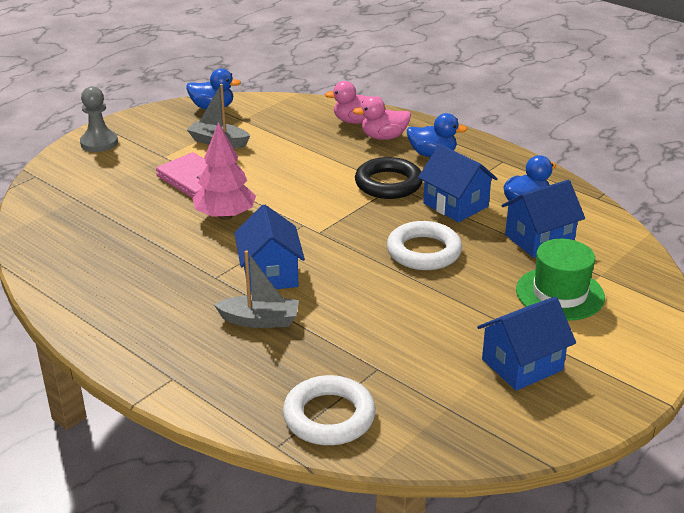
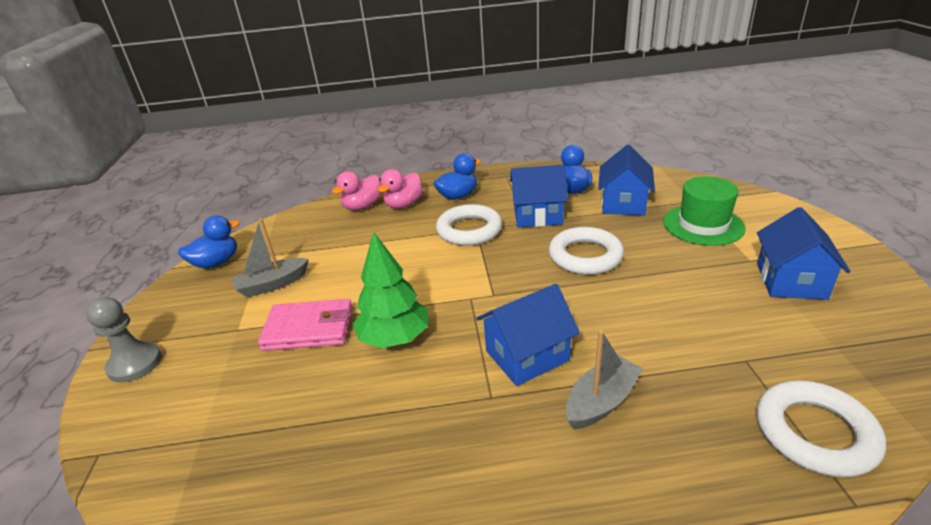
camera: 45 degrees left, 0 degrees up
(225, 216) = (395, 338): pink tree -> green tree
(270, 274) = (527, 355): blue house -> blue house turned 60 degrees counterclockwise
(388, 184) = (469, 230): black ring -> white ring

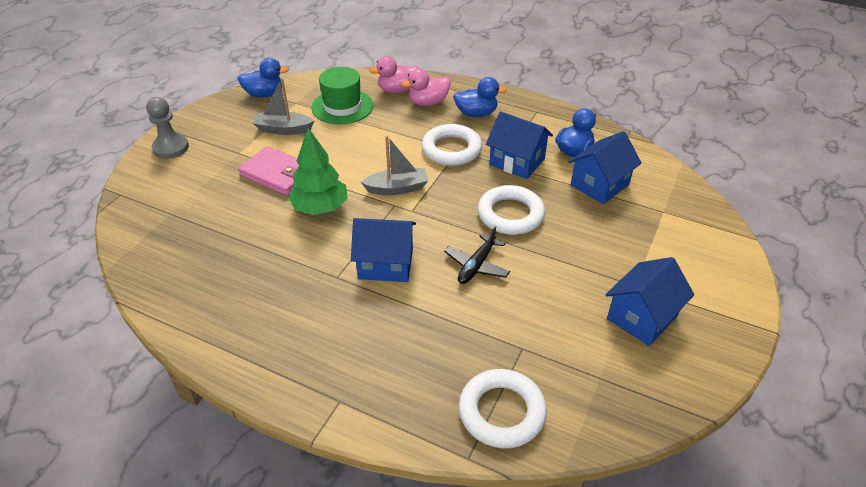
camera: 30 degrees right, 10 degrees up
(601, 401) = (396, 317): grey boat -> grey boat (397, 188)
(612, 311) = (476, 265): none -> black plane
(703, 225) = (640, 237): green hat -> green hat (342, 106)

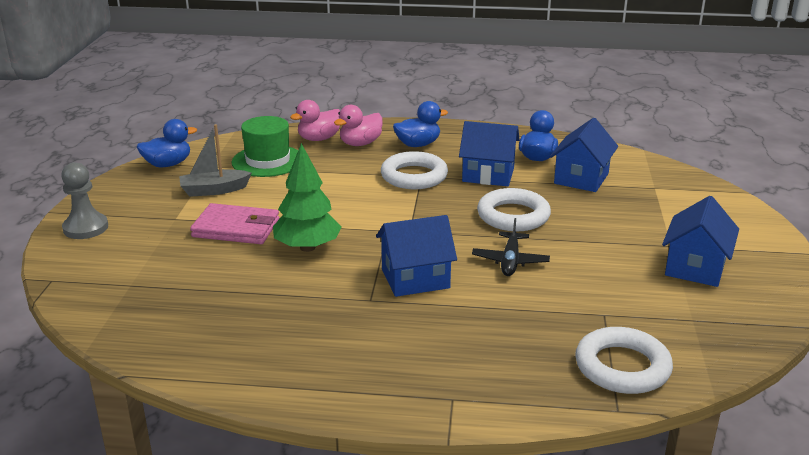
camera: 20 degrees left, 15 degrees down
(397, 188) = (380, 216): grey boat -> none

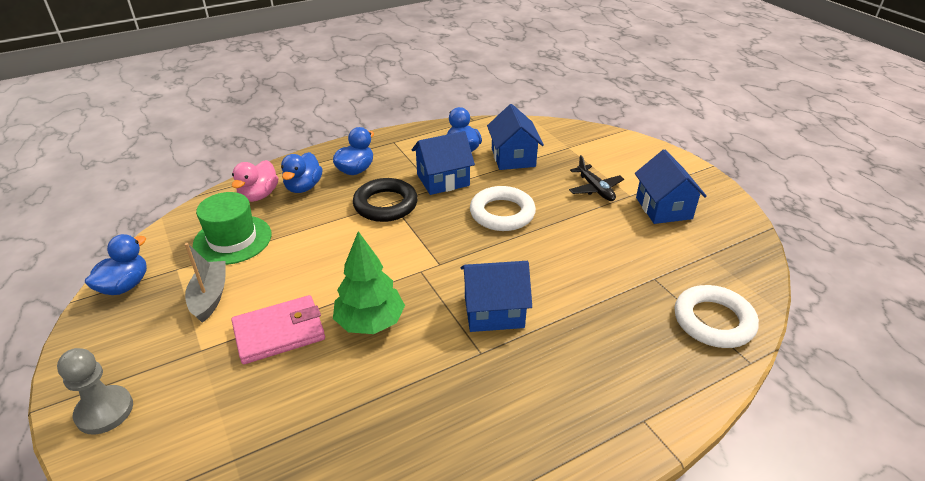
camera: 35 degrees left, 10 degrees up
(214, 190) = (210, 297): grey boat -> grey boat turned 135 degrees clockwise
(360, 143) = (303, 187): pink duck -> blue duck
(414, 176) = (385, 204): white ring -> black ring
(415, 278) = (494, 312): blue house -> blue house turned 45 degrees clockwise
(510, 261) = (544, 259): black plane -> black plane (595, 189)

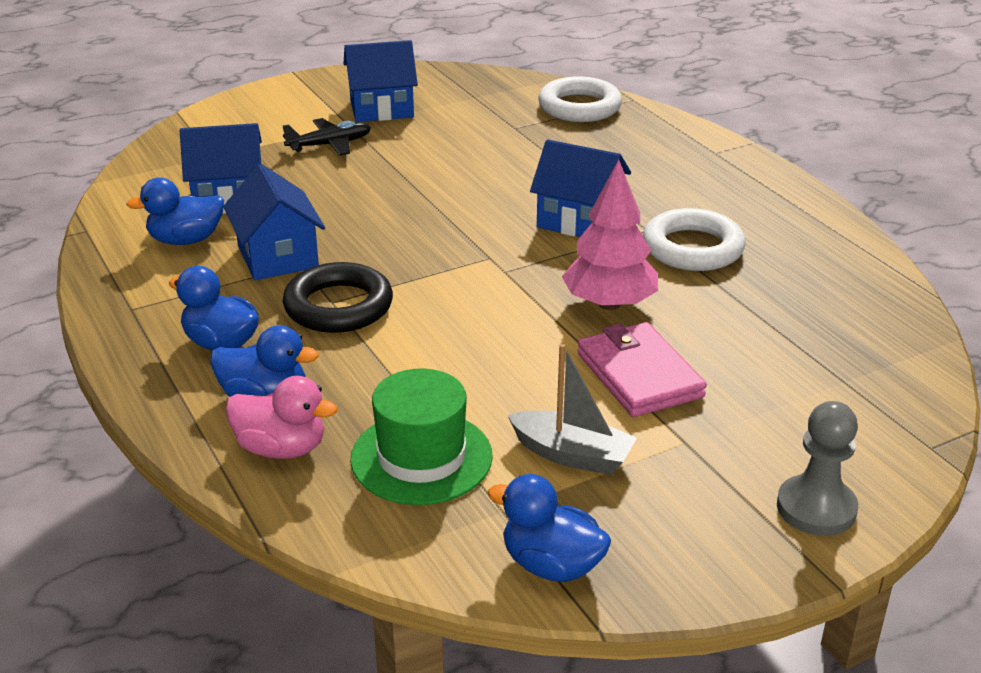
camera: 90 degrees left, 5 degrees down
(210, 297) = (572, 455): grey boat -> grey boat turned 150 degrees counterclockwise
(370, 322) = (609, 304): green tree -> pink tree
(494, 312) = (579, 220): blue house -> blue house turned 60 degrees counterclockwise
(502, 213) = (377, 210): white ring -> white ring (692, 248)

